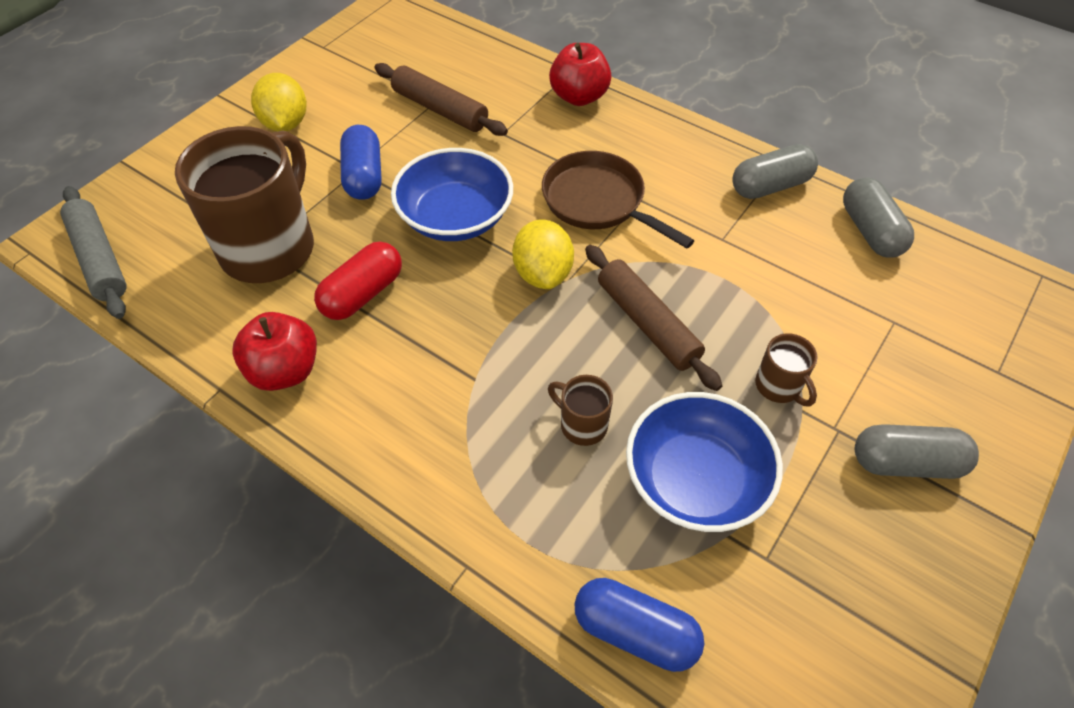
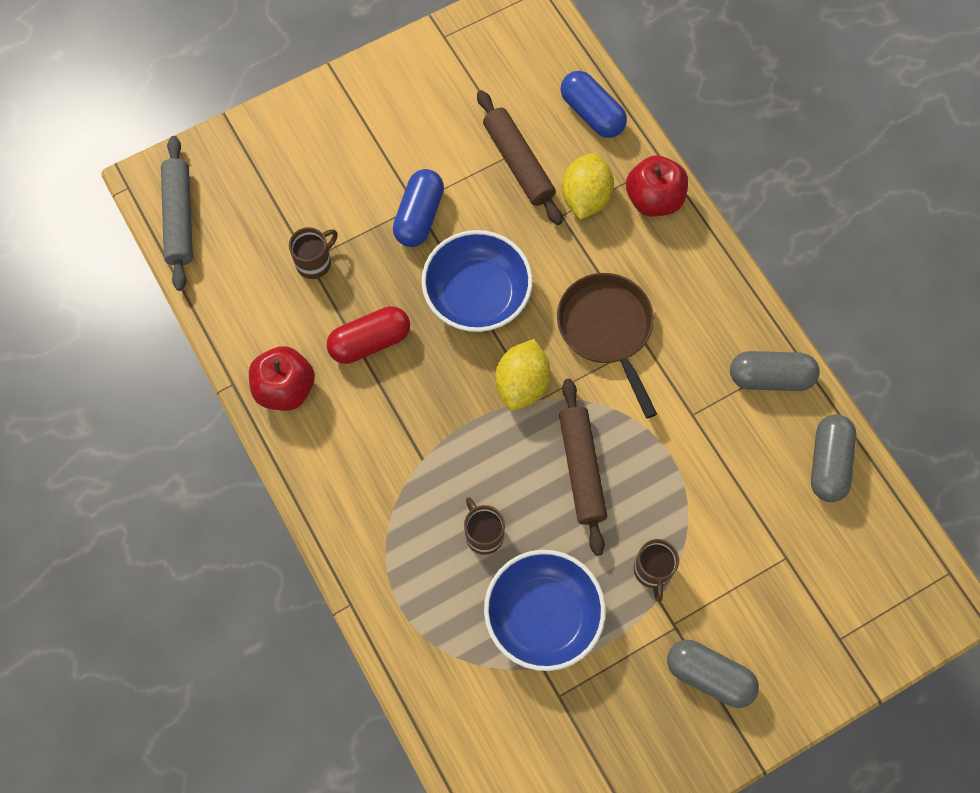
camera: 25 degrees right, 15 degrees up
(270, 247) = (314, 262): brown mug -> brown mug, size x0.43
(285, 123) = (375, 125): yellow lemon -> yellow lemon (585, 198)
(635, 631) = (440, 702): blue capsule -> blue capsule (592, 113)

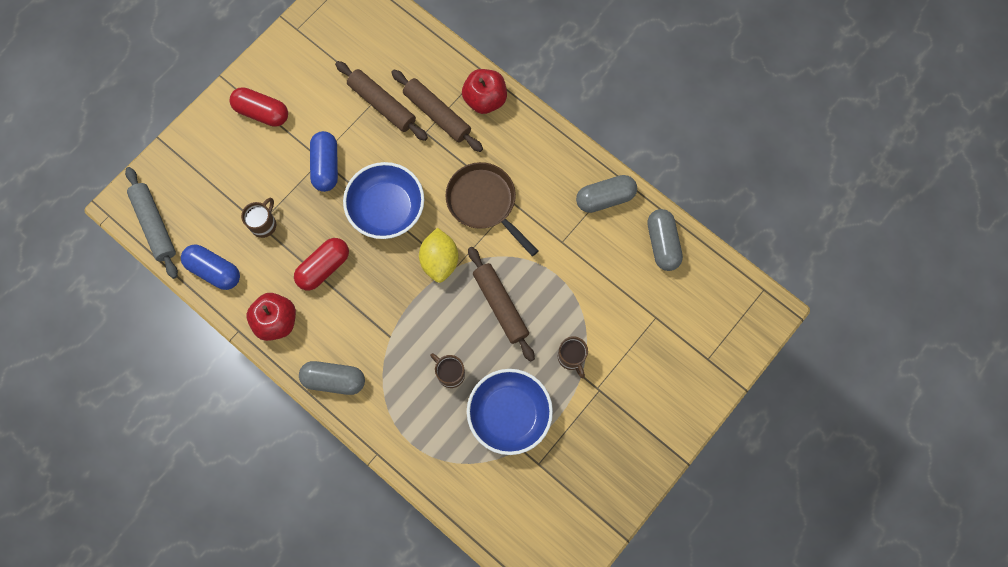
camera: 20 degrees left, 5 degrees up
(363, 124) = (262, 112): none -> red capsule
(585, 198) = (437, 114): yellow lemon -> brown rolling pin
(592, 113) = (421, 52): blue capsule -> blue capsule (214, 270)
(709, 676) = (632, 414): grey capsule -> grey capsule (334, 380)

